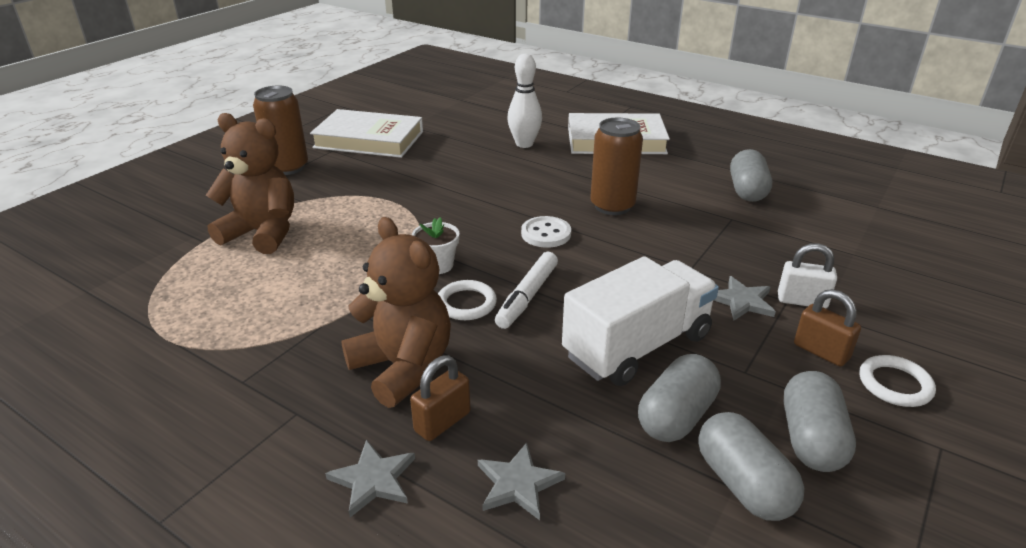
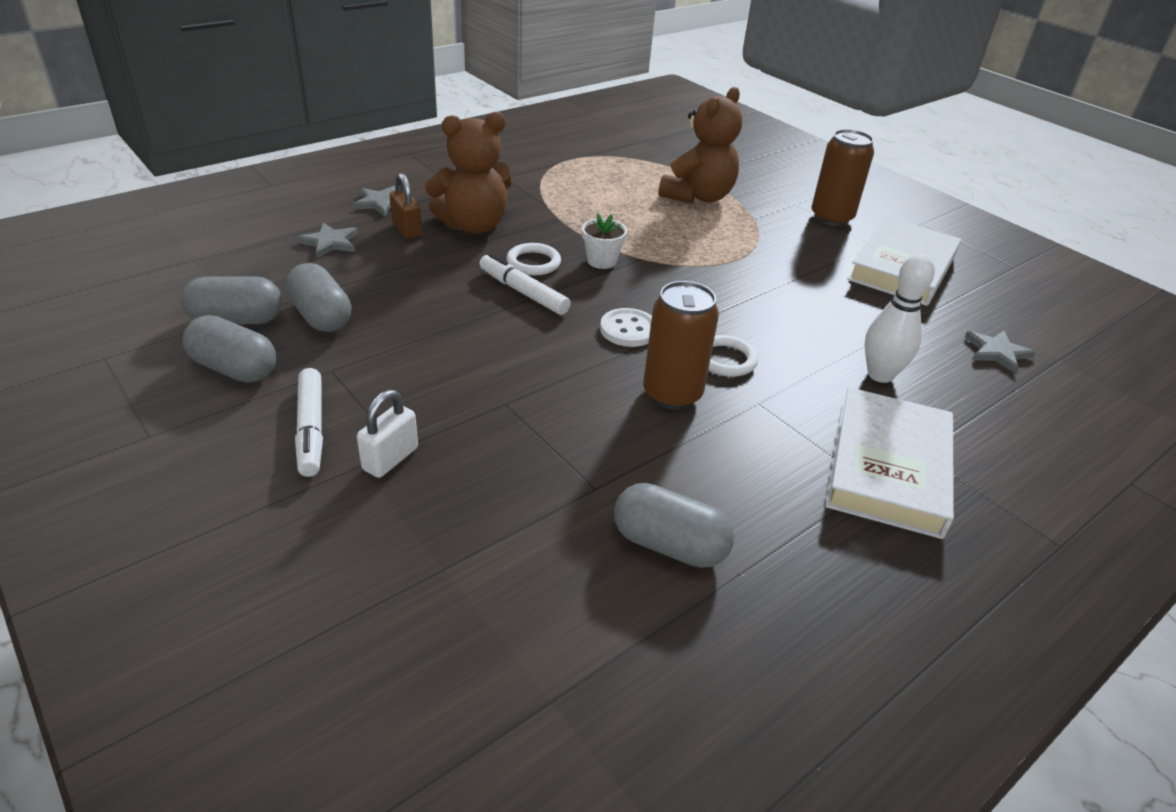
camera: 105 degrees right, 5 degrees up
(637, 346) = (412, 326): white truck -> none
(742, 301) = (423, 413): grey star -> grey star (997, 352)
(821, 351) = (311, 429): brown padlock -> white marker
(895, 384) = (229, 453): white ring -> white ring (726, 359)

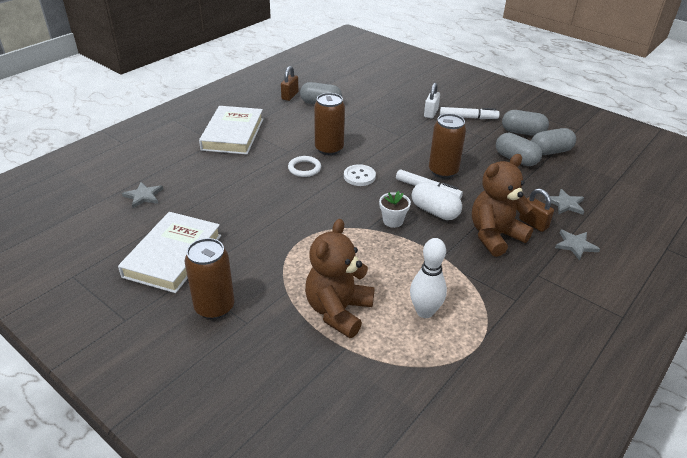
camera: 170 degrees right, 0 degrees up
(311, 429) = (468, 117): white marker -> white marker turned 120 degrees clockwise
(475, 316) = (443, 171): none -> brown can
(533, 263) = (434, 211): white ring -> white capsule
(758, 598) = (290, 96): none -> brown padlock
(880, 375) = (221, 172): white bowling pin -> white bowling pin (425, 311)

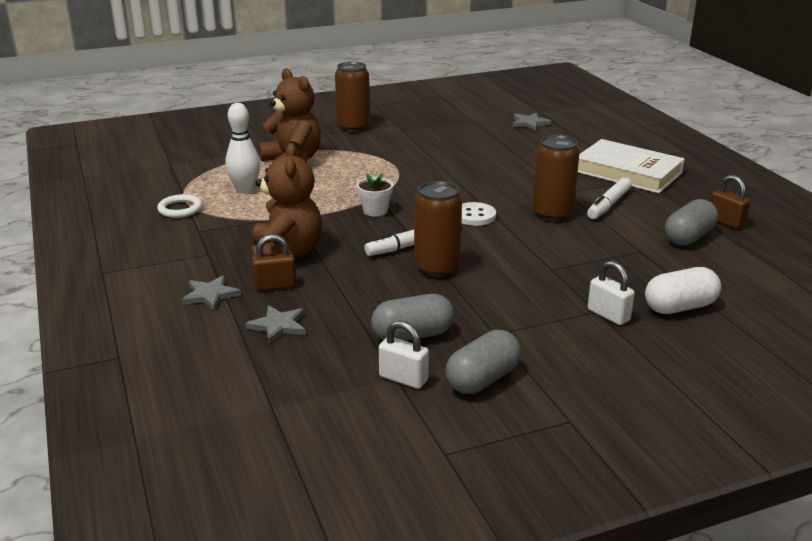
camera: 120 degrees right, 10 degrees down
(173, 256) = (430, 123): white book -> none
(304, 168) = (518, 192): white ring -> white ring (180, 209)
(434, 211) = (365, 236): white capsule -> white capsule (680, 307)
(468, 117) = (571, 345): white marker -> white marker (608, 205)
(550, 151) = (403, 379): grey capsule -> white padlock

